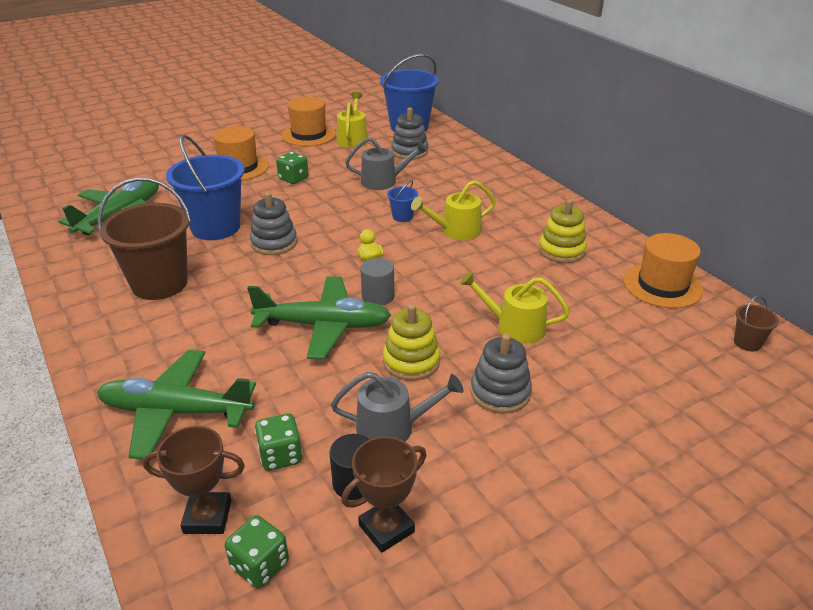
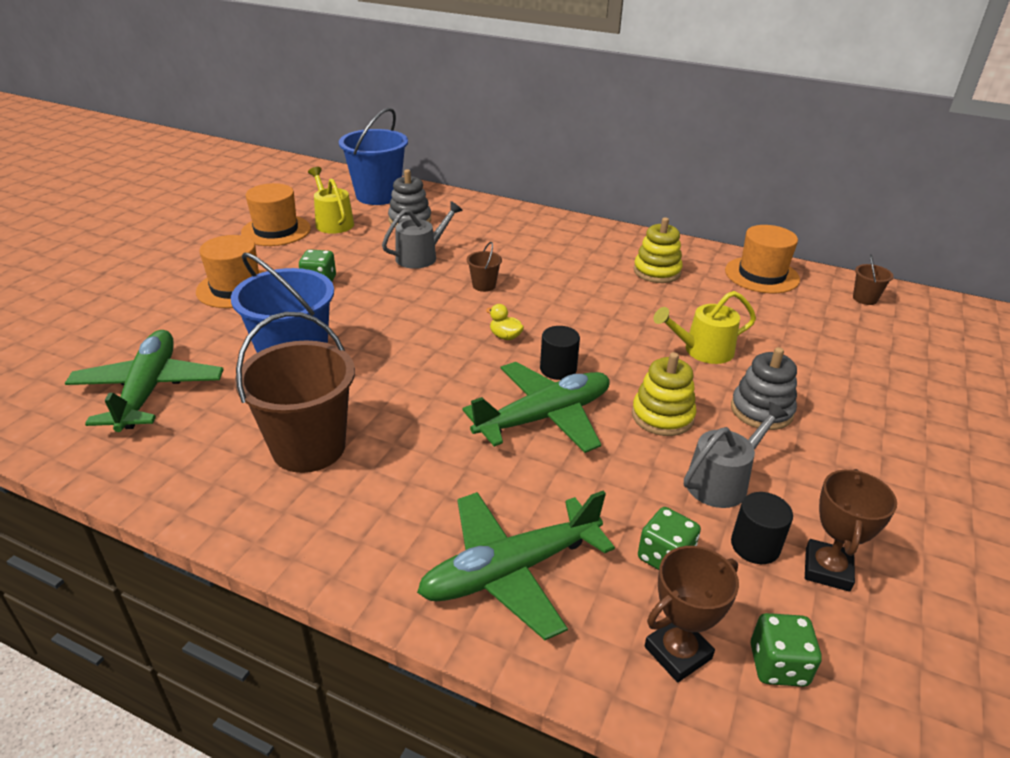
camera: 35 degrees left, 0 degrees up
(274, 243) = (386, 355): grey stacking toy -> none
(378, 296) = (558, 369): grey cylinder -> black cylinder
(402, 216) = (484, 285): blue bucket -> brown bucket
(456, 231) = (550, 283): yellow watering can -> none

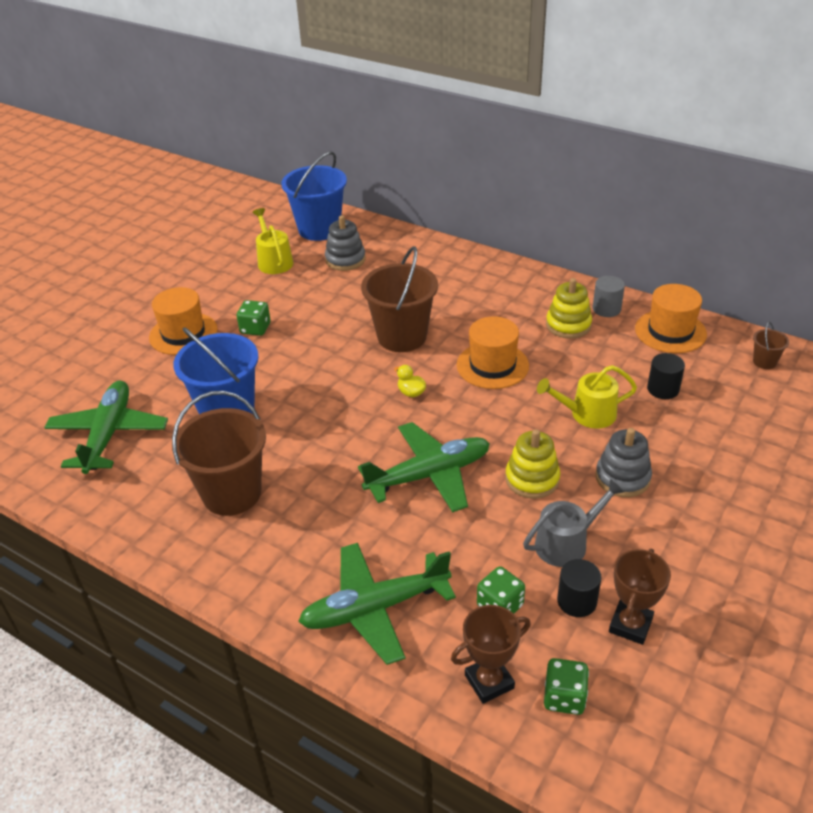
camera: 10 degrees right, 5 degrees up
(276, 230) = (222, 270): orange hat -> orange hat (492, 365)
(421, 256) = (349, 302): grey watering can -> none
(484, 285) = (402, 337): brown bucket -> brown bucket, size x2.31
(558, 369) = (451, 428): black cylinder -> black cylinder (663, 389)
(691, 257) = (606, 309): none -> grey cylinder

